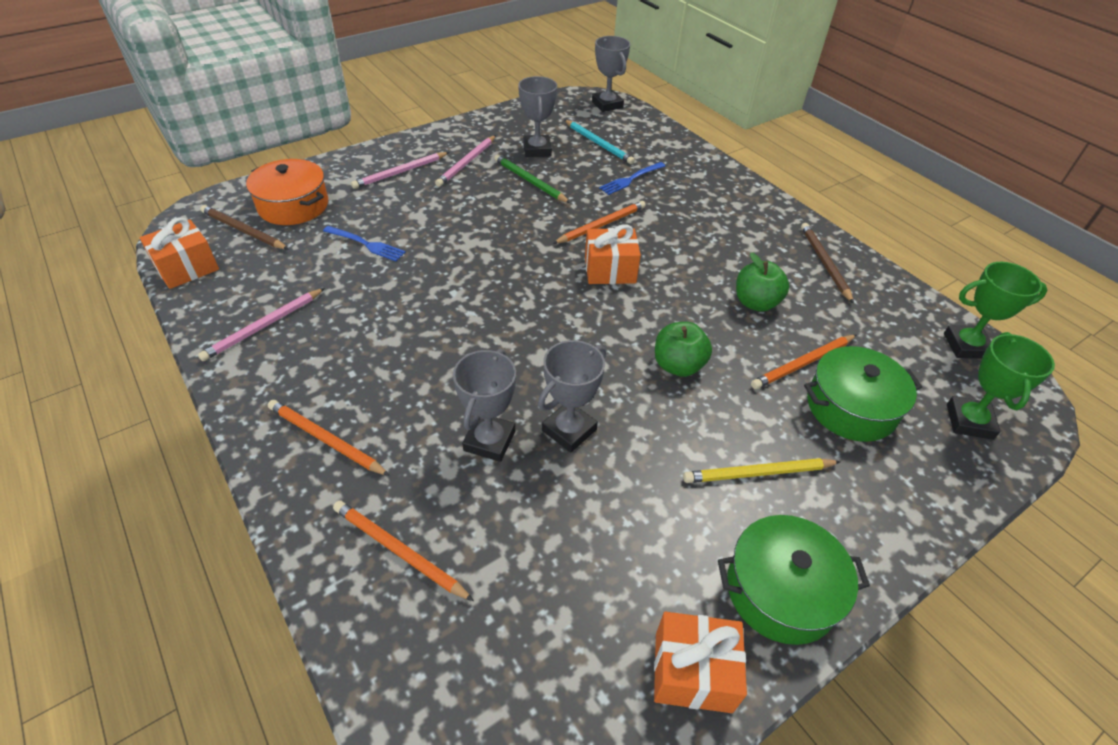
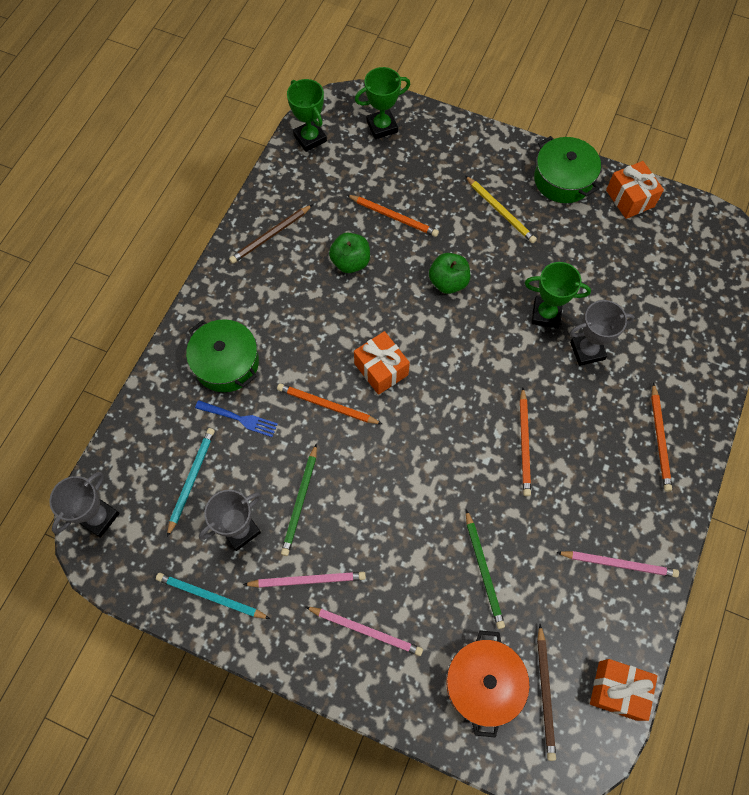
camera: 120 degrees left, 20 degrees up
(366, 244) = (484, 570): blue fork -> green pencil
(399, 551) = (683, 348): orange pencil -> orange pencil (524, 443)
(503, 125) = (211, 597): none -> turquoise pencil
(569, 430) = (546, 314): grey trophy -> green trophy
(851, 407) = (414, 183): green pot -> green pot (226, 363)

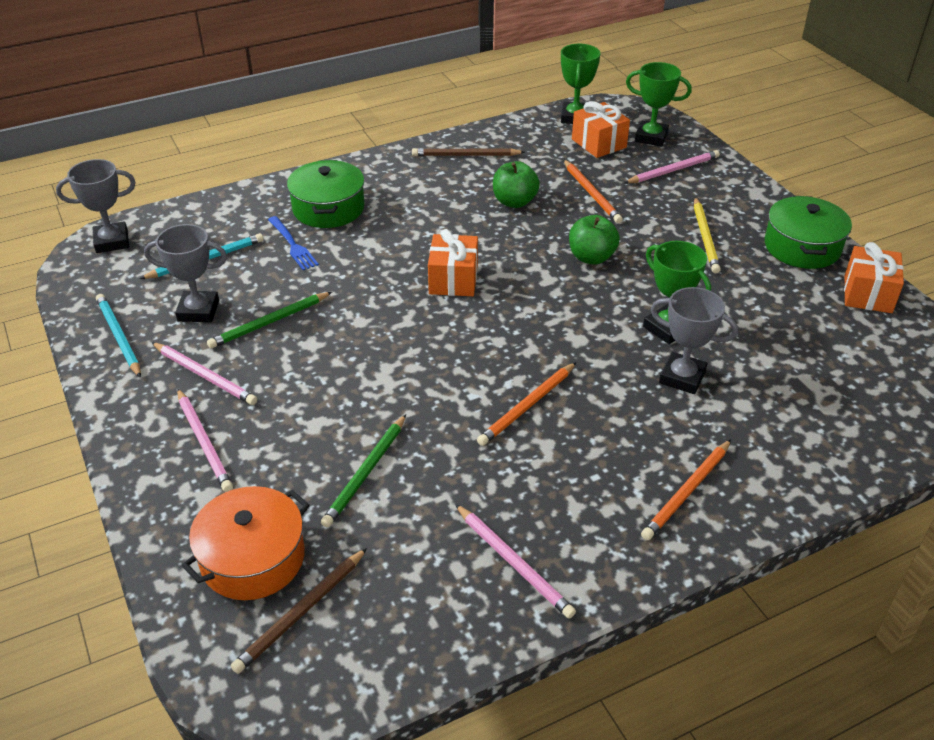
camera: 40 degrees right, 25 degrees down
(327, 405) = (374, 276): orange pencil -> none
(426, 154) = (673, 170): none -> pink pencil
(617, 690) = (379, 670): orange gift -> orange gift (599, 143)

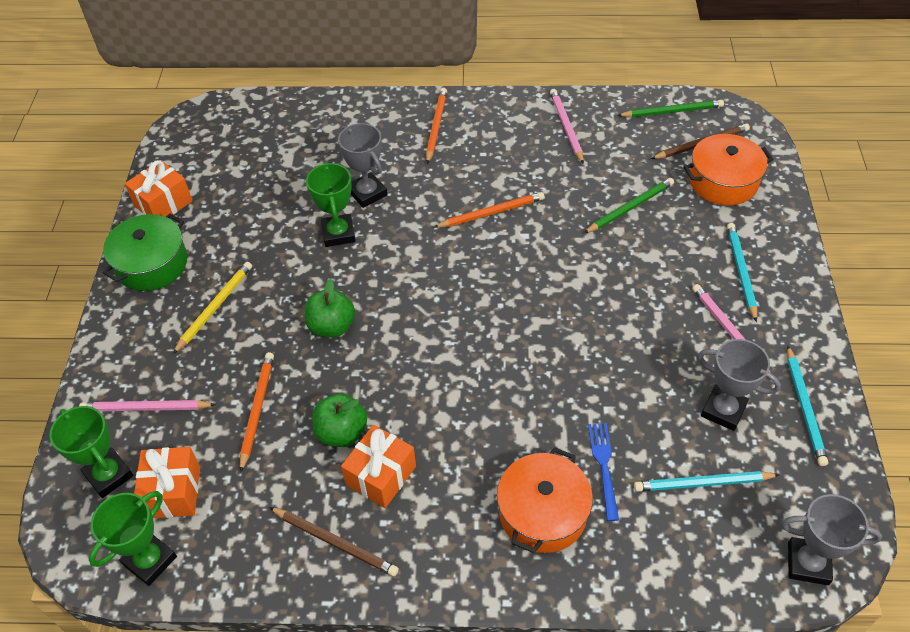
camera: 150 degrees left, 10 degrees up
(204, 442) = (741, 271): pink pencil -> turquoise pencil
(269, 322) = (659, 368): green pencil -> green pencil (672, 111)
(328, 208) = (542, 512): green pot -> orange pot
(453, 280) = (470, 351): orange gift -> orange gift (381, 475)
(687, 492) = (436, 126): orange pencil -> orange pencil turned 60 degrees counterclockwise

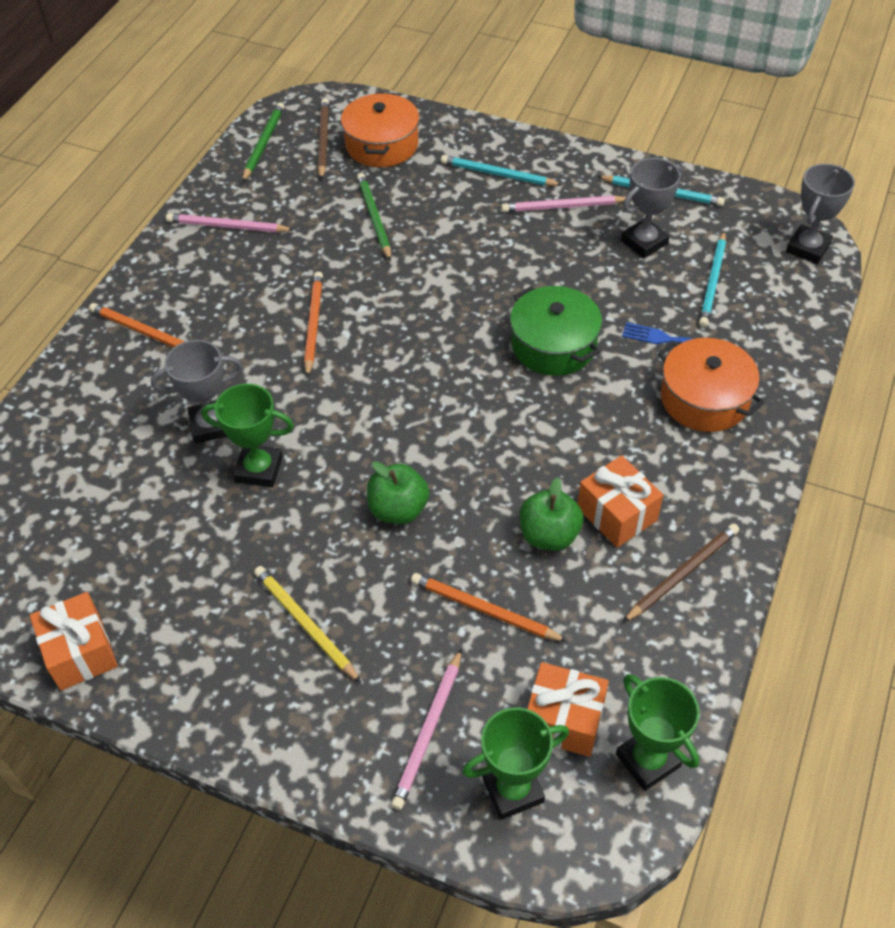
camera: 70 degrees left, 0 degrees up
(152, 264) = (187, 685): green pot -> green pot (553, 345)

